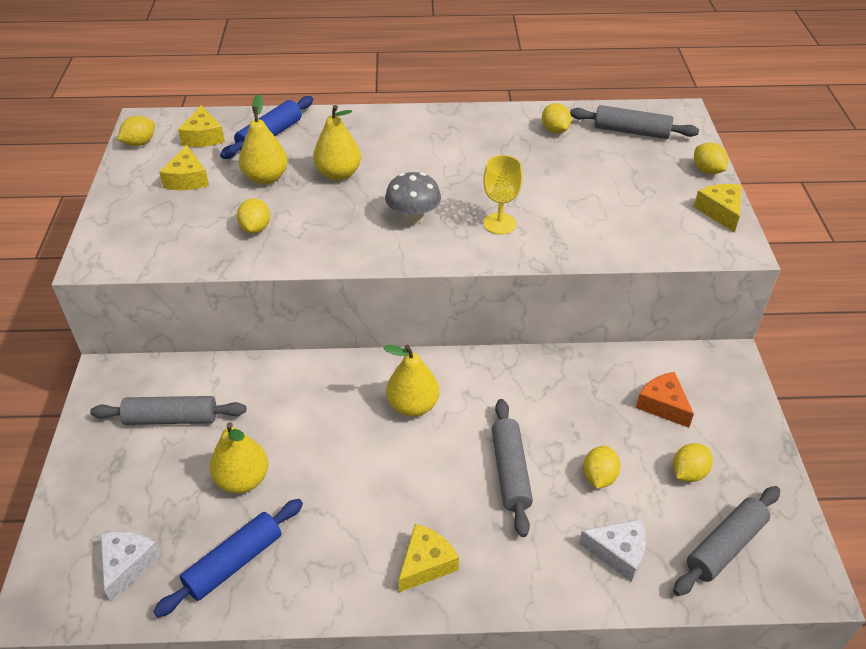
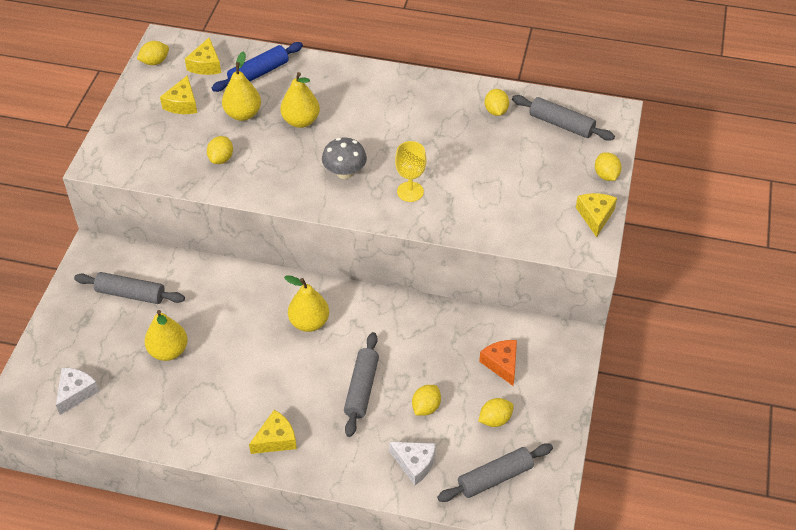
camera: 15 degrees right, 5 degrees up
(234, 562) = (146, 408): blue rolling pin -> none

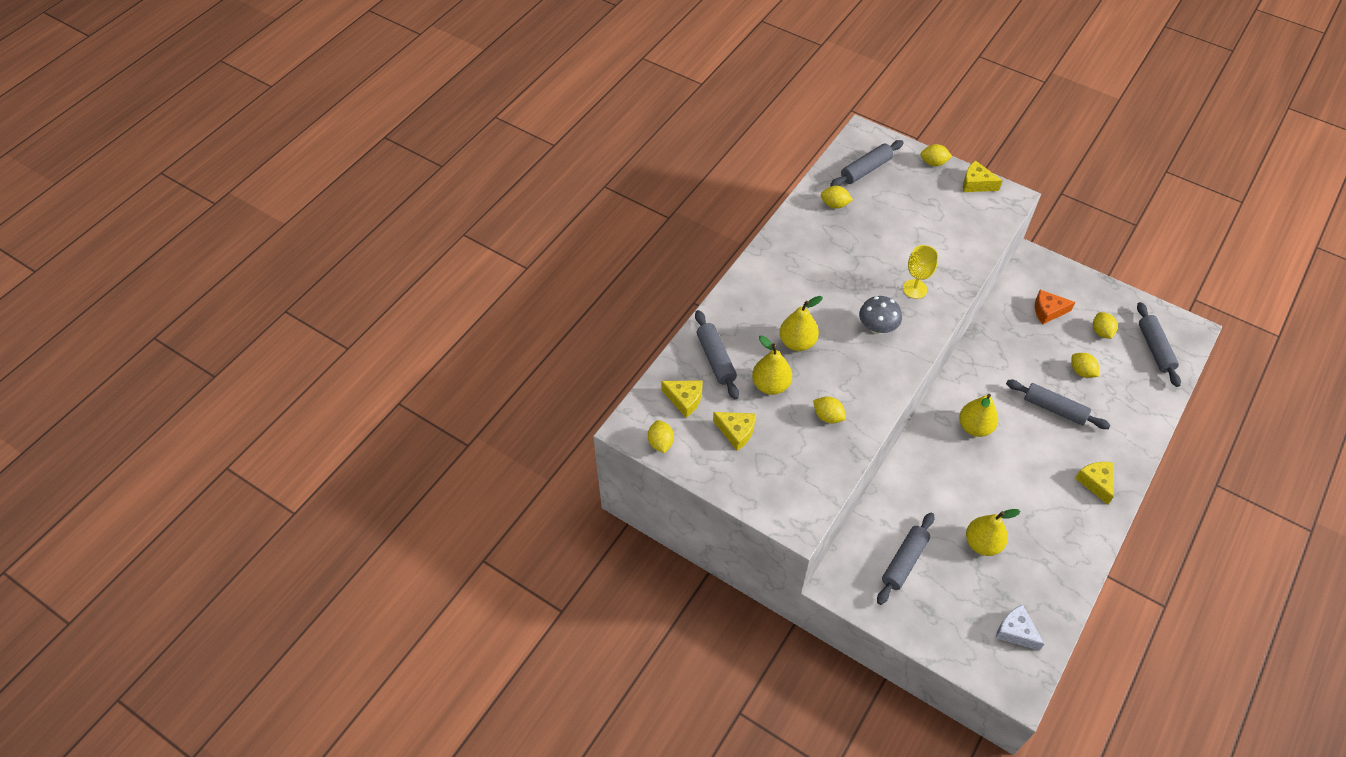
camera: 70 degrees left, 5 degrees up
(258, 73) = (716, 359): blue rolling pin -> grey rolling pin
(414, 464) = (1134, 394): white cheese -> none

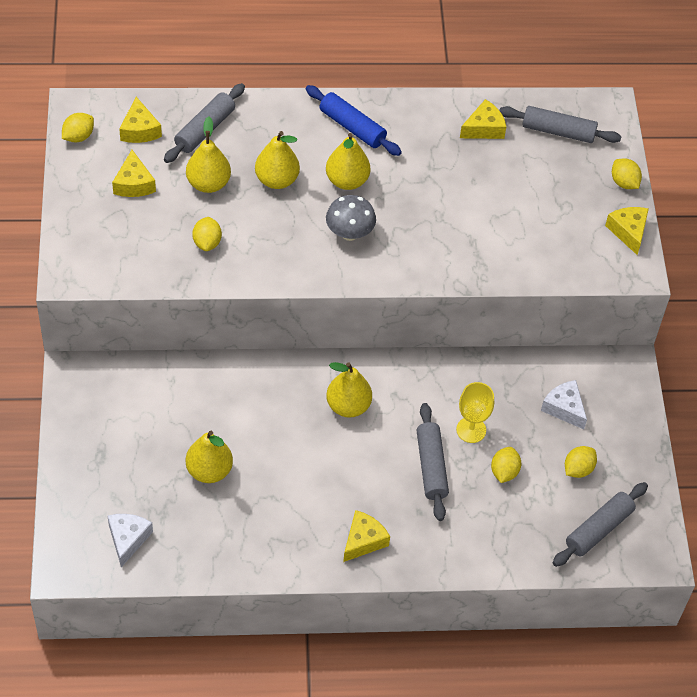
camera: 50 degrees right, 0 degrees up
(779, 273) = (352, 127): none -> blue rolling pin
(827, 303) = (347, 181): none -> yellow pear
(834, 204) = (484, 128): yellow lemon -> yellow cheese
(904, 561) = (139, 415): grey rolling pin -> none
(915, 289) = (428, 241): yellow goblet -> yellow goblet (471, 430)
(1048, 311) = (564, 408): orange cheese -> white cheese

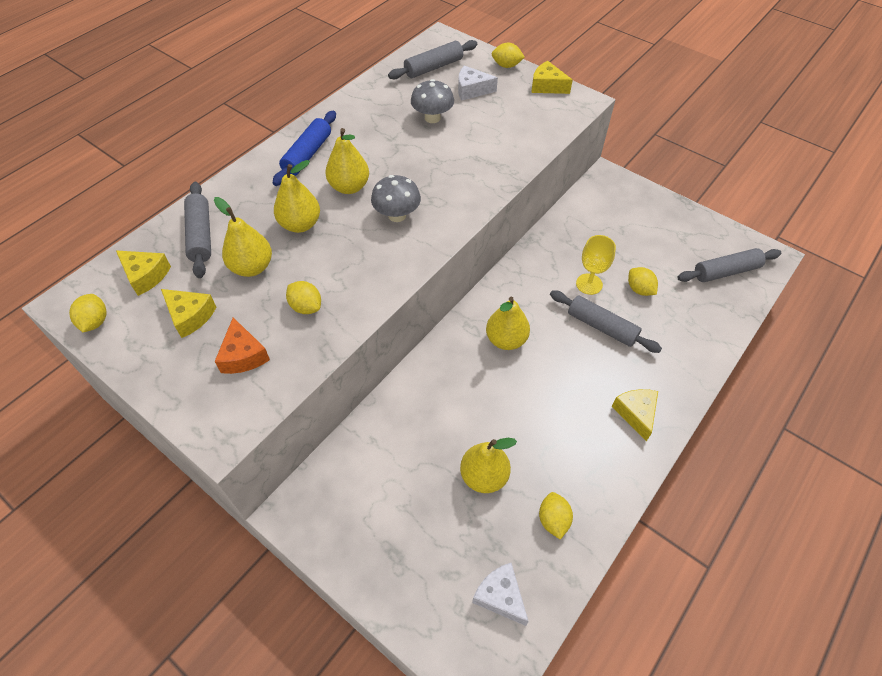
camera: 45 degrees left, 0 degrees up
(134, 239) = (243, 355): none -> orange cheese
(352, 127) = (307, 155): blue rolling pin -> blue rolling pin turned 60 degrees counterclockwise
(484, 128) = (390, 96): yellow cheese -> none
(488, 177) = (432, 118): none -> grey mushroom
(564, 408) = (613, 226): white cheese -> white cheese (472, 90)
(578, 469) = (668, 250): yellow lemon -> yellow lemon (553, 520)
(598, 529) = (726, 271): grey rolling pin -> grey rolling pin turned 75 degrees clockwise

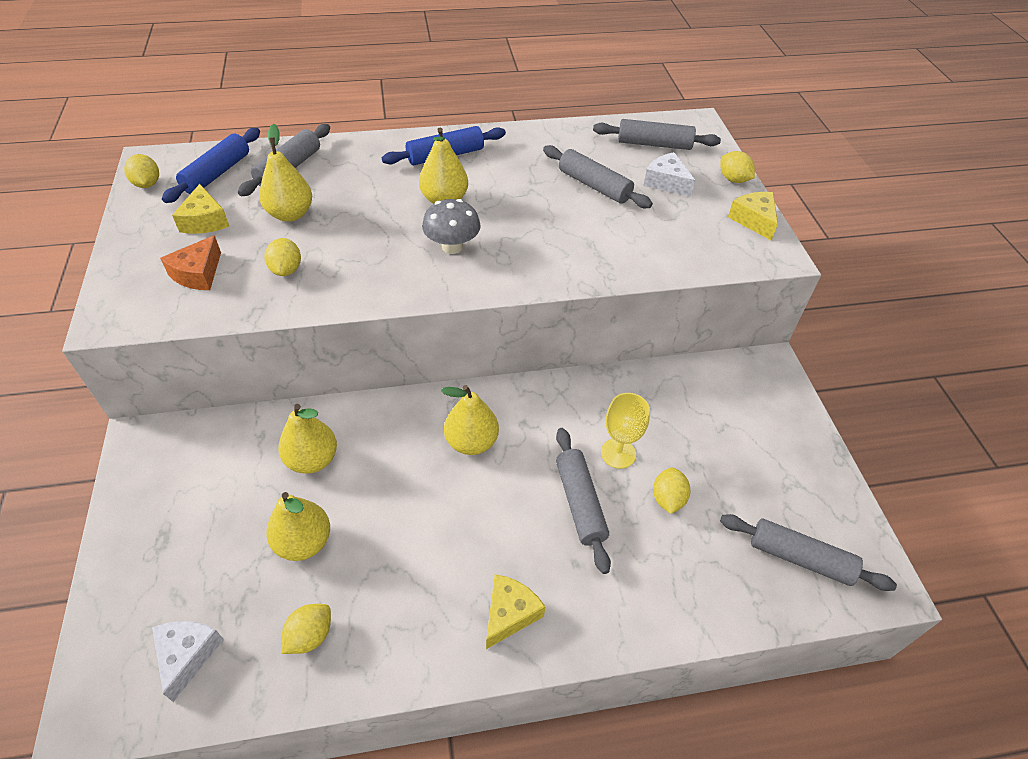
camera: 40 degrees right, 5 degrees down
(95, 322) = (147, 184): yellow lemon -> yellow lemon turned 60 degrees counterclockwise
(145, 276) = (217, 173): yellow cheese -> blue rolling pin
(300, 224) = (367, 205): yellow pear -> yellow pear (312, 460)
(432, 118) = (594, 186): grey mushroom -> grey rolling pin

